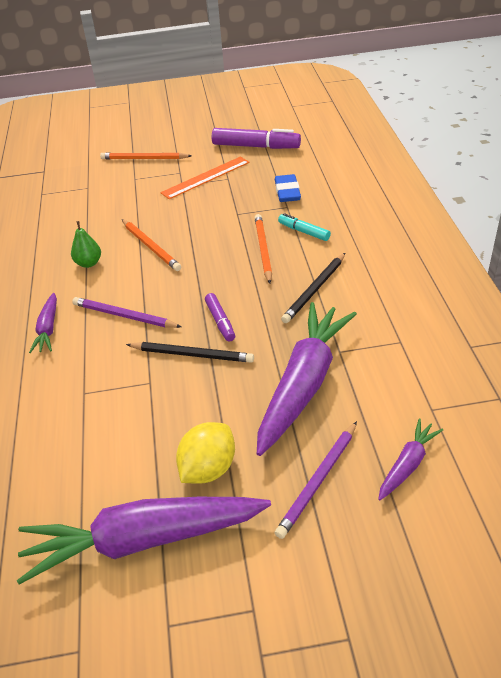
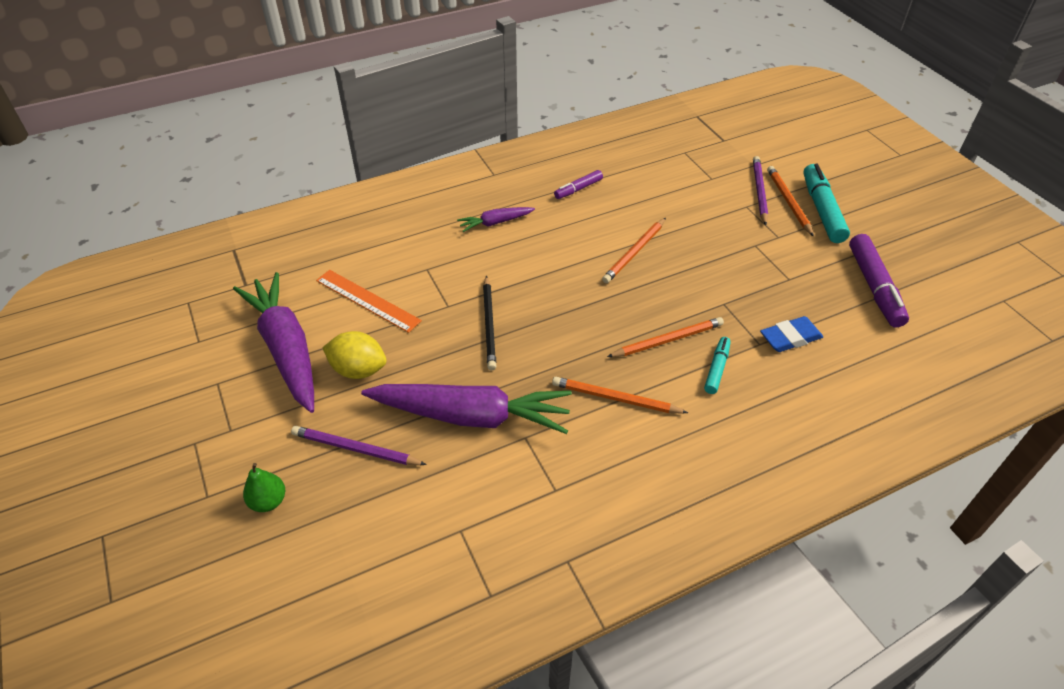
camera: 70 degrees right, 5 degrees up
(89, 263) = (591, 218): green pear -> green pear (268, 501)
(124, 316) = (526, 264): purple pencil -> purple pencil (759, 191)
(164, 147) = (821, 210): none -> turquoise marker
(206, 177) = (780, 260): orange ruler -> orange ruler (367, 300)
(220, 321) = (540, 333): purple marker -> purple marker (578, 189)
(315, 290) = (615, 398): black pencil -> orange pencil
(407, 464) = (384, 516): purple carrot -> none

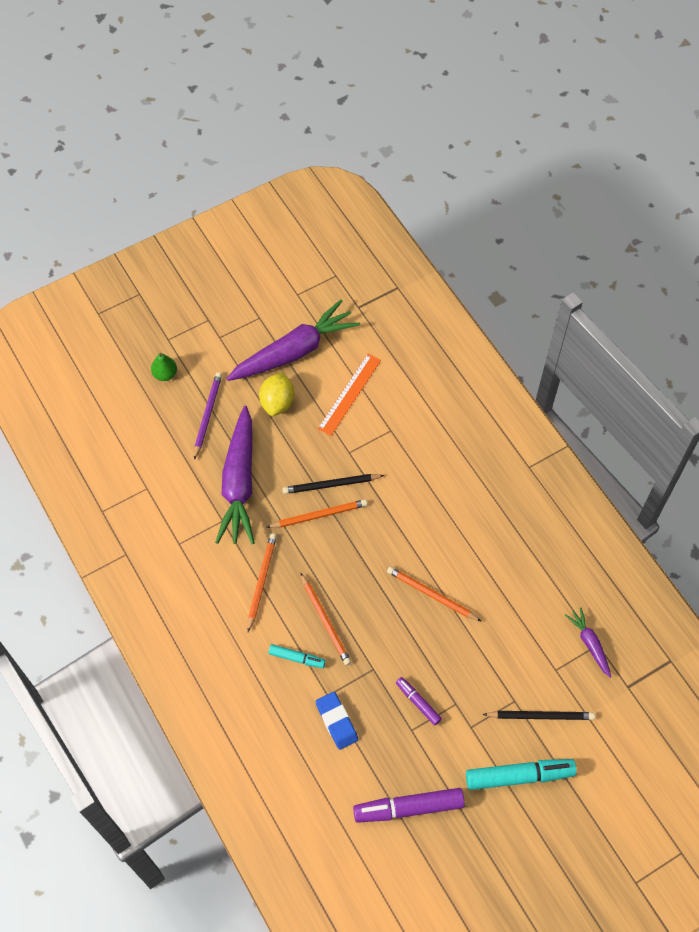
camera: 85 degrees right, 15 degrees up
(495, 223) = (457, 476): purple carrot -> purple carrot (589, 644)
(578, 189) = (517, 543): purple marker -> purple marker (418, 702)
(759, 191) = (540, 716): purple pencil -> black pencil
(788, 202) = (528, 743): orange pencil -> orange pencil (319, 515)

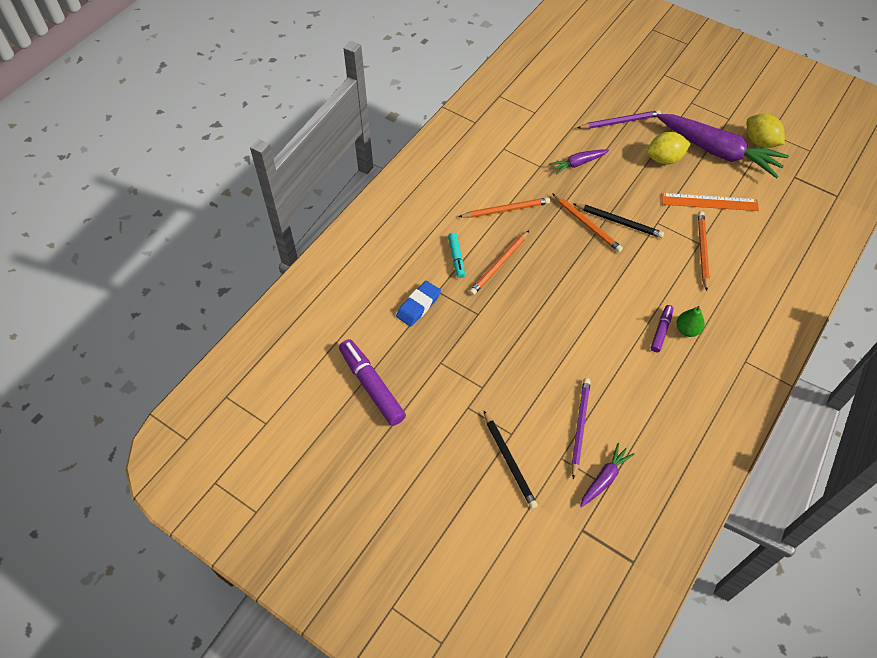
camera: 65 degrees right, 5 degrees down
(165, 374) = (634, 84): green pear -> green pear (687, 330)
(239, 483) = (578, 163): purple carrot -> purple carrot, size x0.47
(303, 309) = (760, 142): none -> yellow lemon
(331, 485) = (619, 222): black pencil -> black pencil turned 150 degrees clockwise
(418, 702) = (467, 358): purple marker -> purple marker (661, 331)
(431, 595) = (569, 331): orange pencil -> orange pencil (702, 250)
(519, 776) = (443, 463): turquoise marker -> none
(533, 638) = (579, 426): none -> purple pencil

